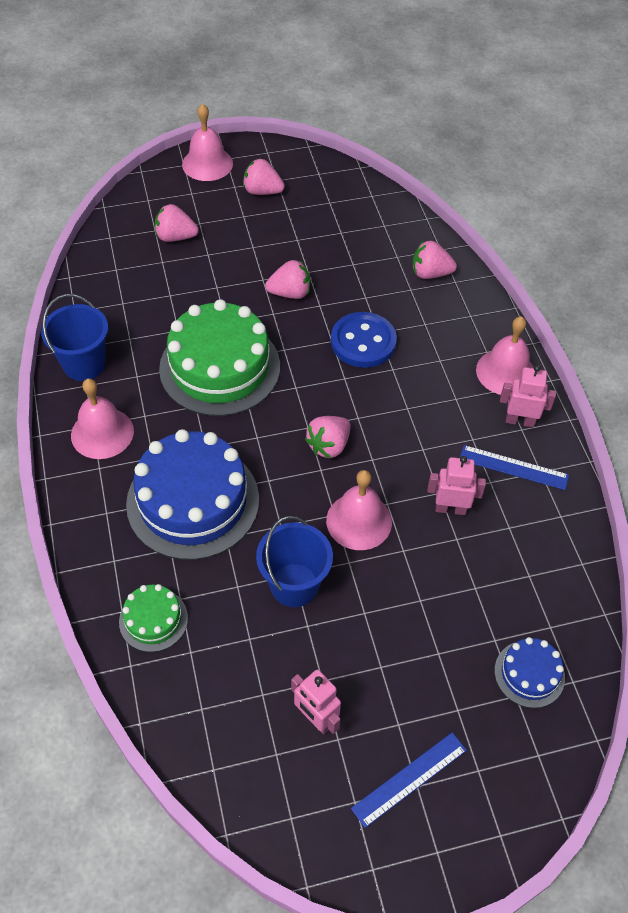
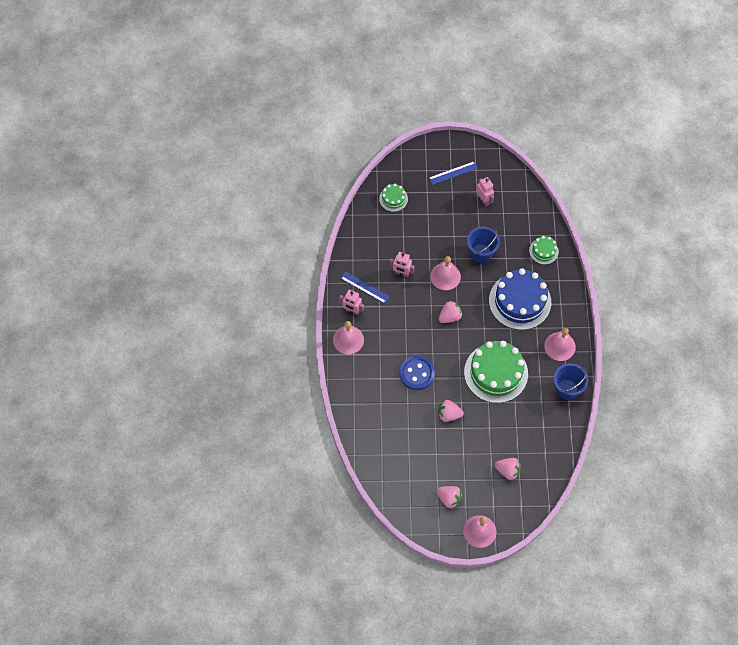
camera: 165 degrees left, 10 degrees up
(430, 273) = (366, 412): pink strawberry -> none
(529, 674) = (393, 199): blue cake -> green cake

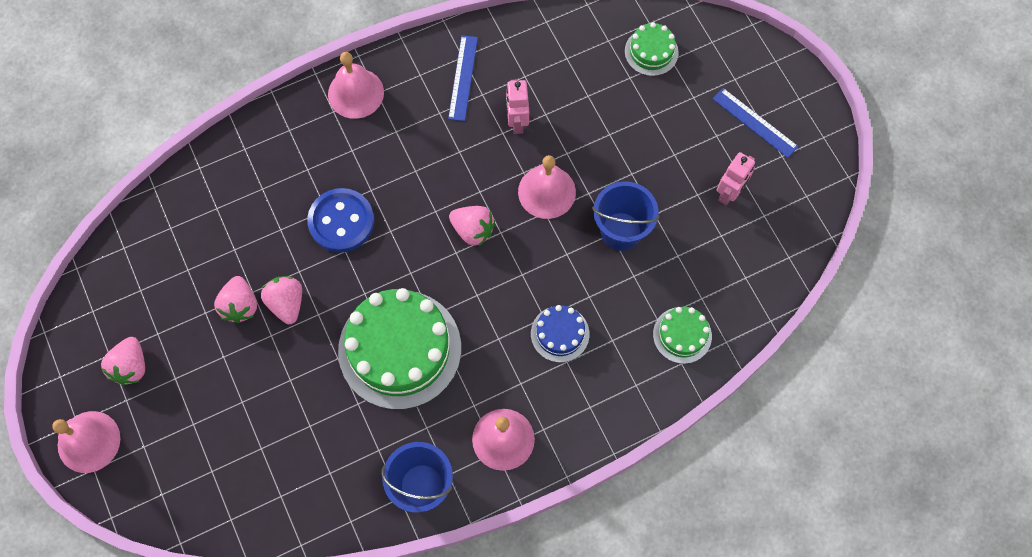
camera: 65 degrees right, 5 degrees up
(352, 311) = (411, 77): pink robot -> none
(507, 471) = (220, 444): pink strawberry -> pink strawberry (240, 305)
(520, 301) = (560, 334): blue cake -> blue cake, size x0.48

